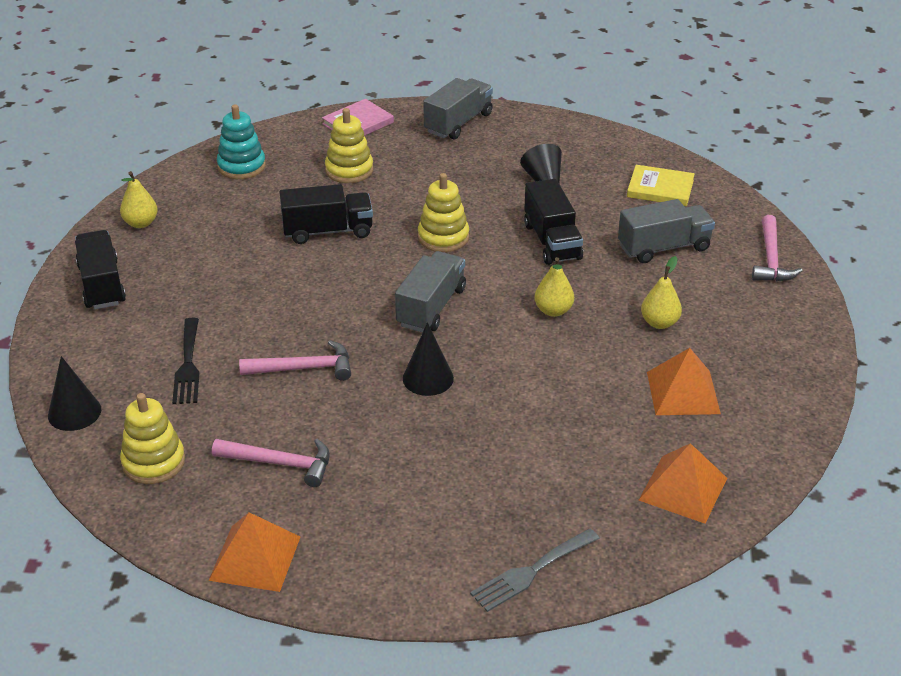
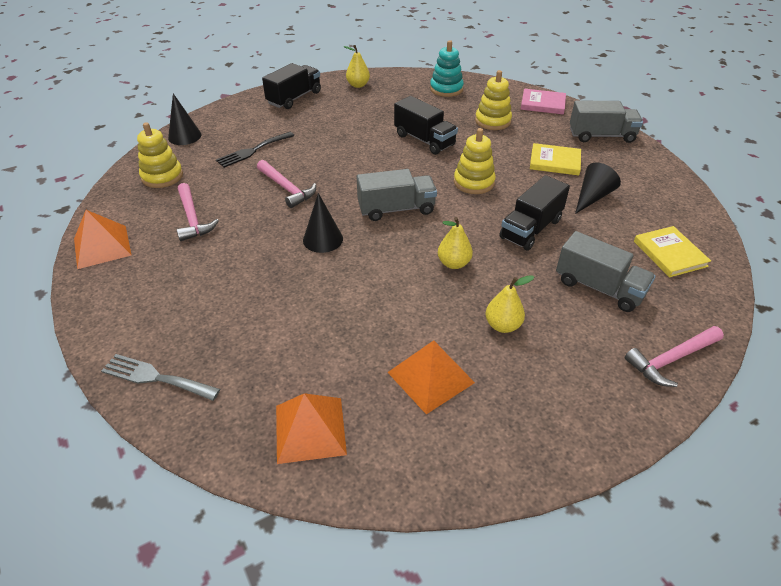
camera: 55 degrees right, 5 degrees up
(467, 172) = (554, 162): none -> yellow book

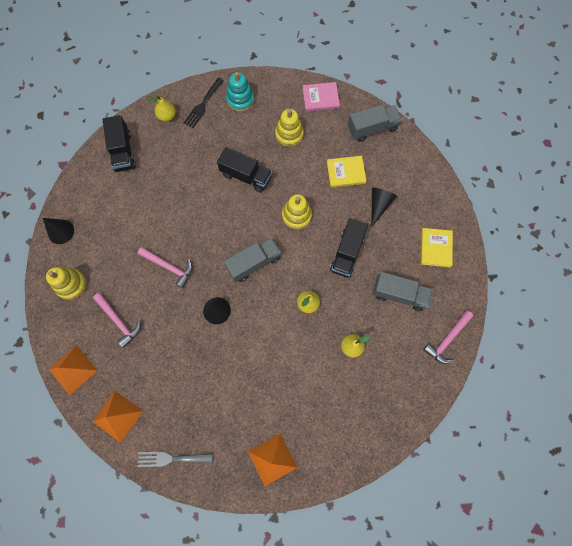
camera: 20 degrees left, 30 degrees up
(253, 151) = (123, 232): black fork -> black fork (203, 105)
(294, 98) = (123, 151): black truck -> black truck turned 150 degrees clockwise
(430, 377) = (323, 400): orange pyramid -> orange pyramid (117, 416)
(669, 254) = (435, 248): yellow book -> yellow book turned 45 degrees clockwise

